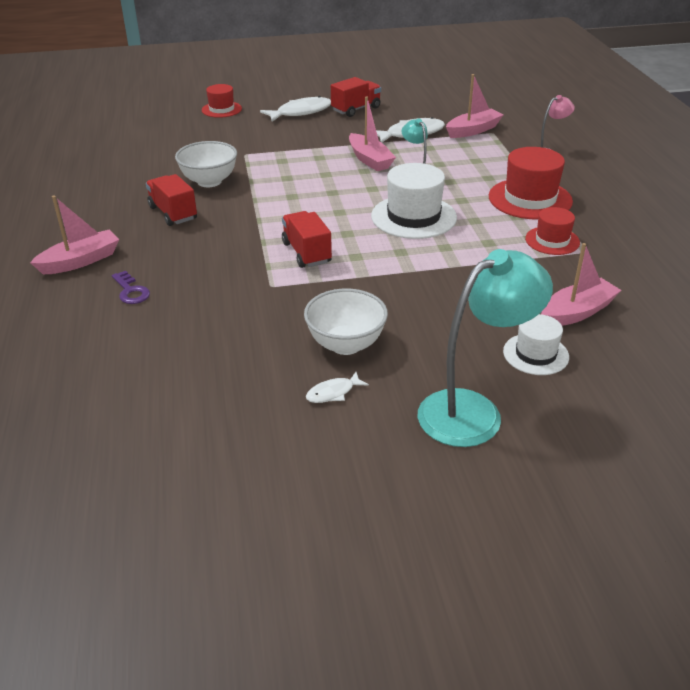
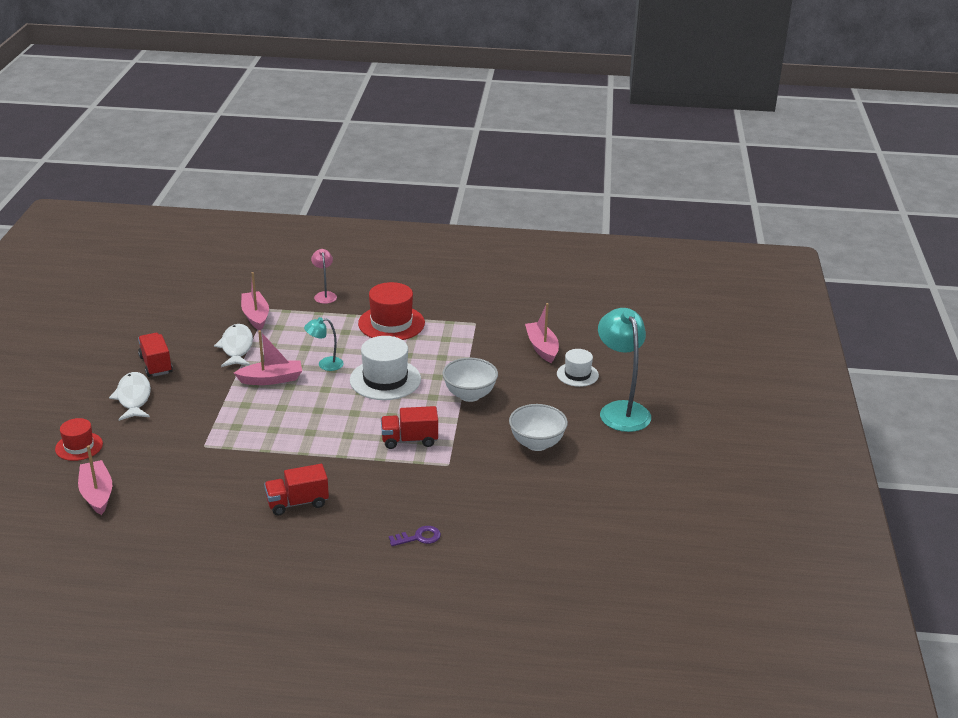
camera: 75 degrees left, 5 degrees down
(80, 261) = (353, 564): pink boat -> pink boat (97, 494)
(209, 181) = (248, 474): white bowl -> white bowl (469, 395)
(333, 393) = (585, 458): white fish -> none
(552, 240) = (454, 331): red hat -> none

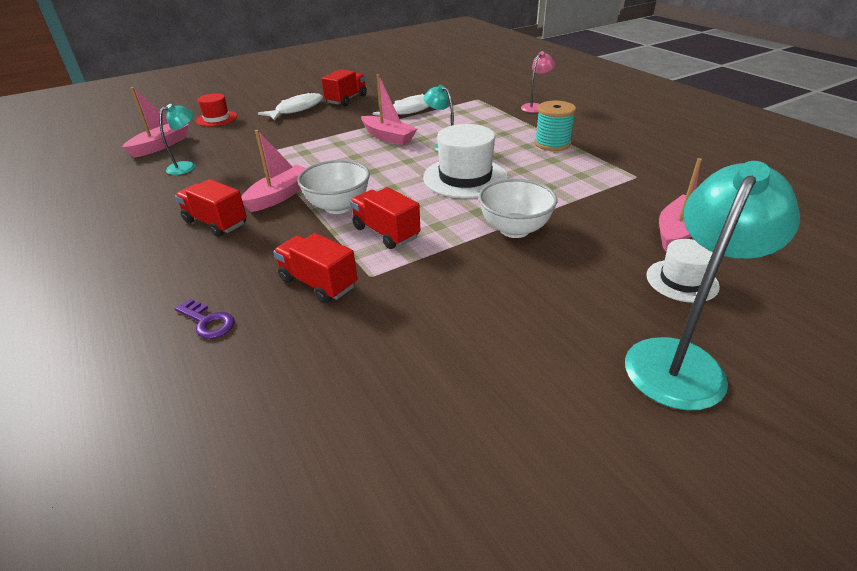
camera: 55 degrees right, 5 degrees up
(170, 491) = (187, 166): none -> turquoise lamp
(255, 316) = (460, 100): pink boat -> pink boat (279, 196)
(391, 323) = (552, 144): red hat -> turquoise spool
(431, 486) = (318, 283): none -> red truck
(537, 444) = (495, 320): white bowl -> white bowl (338, 206)

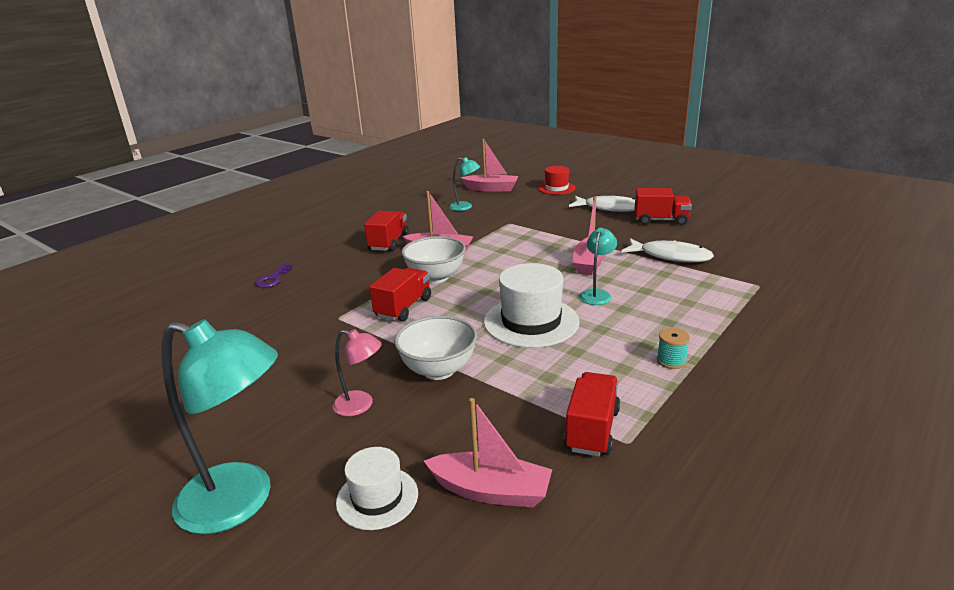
camera: 70 degrees right, 10 degrees down
(318, 283) = (323, 300): red truck -> red truck (592, 430)
(535, 107) = (785, 329): pink lamp -> pink lamp (361, 405)
(552, 144) = (671, 361): turquoise spool -> turquoise spool, size x0.58

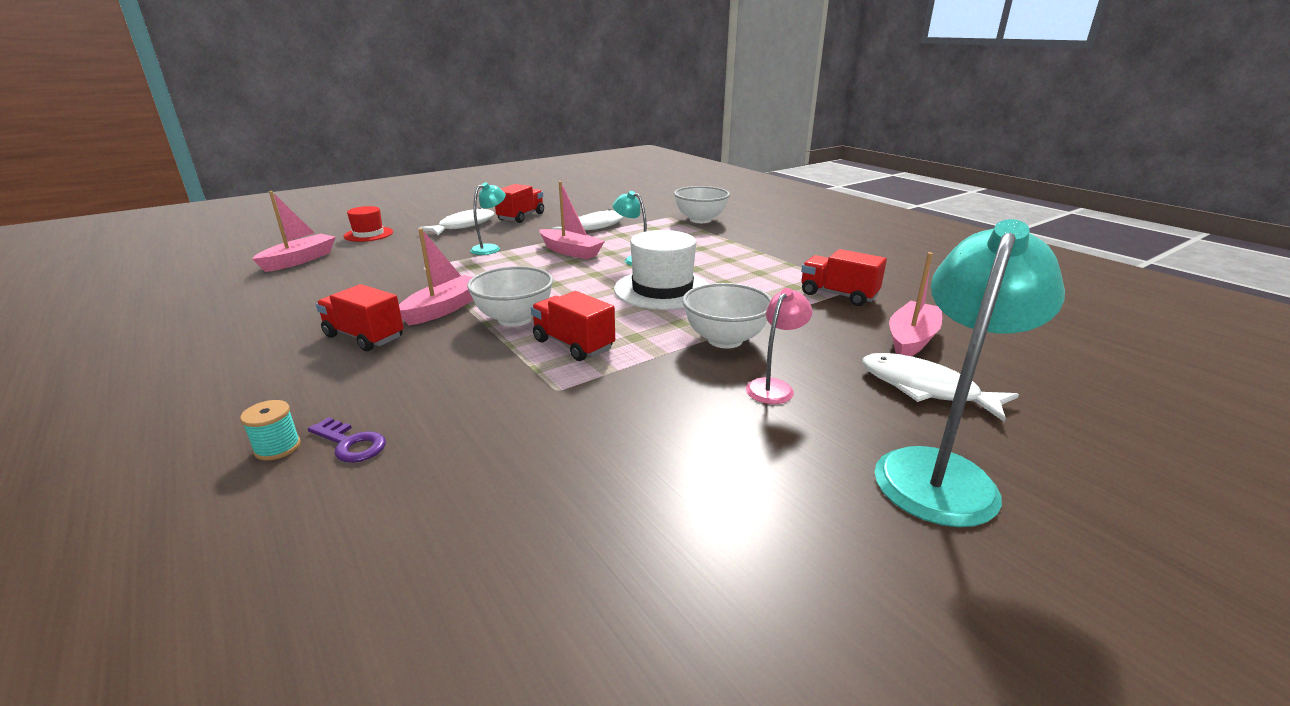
camera: 75 degrees left, 0 degrees up
(377, 498) = (925, 389): white hat -> white fish
(465, 207) = (331, 280): turquoise lamp -> turquoise lamp (490, 248)
(671, 361) = (757, 257): turquoise spool -> turquoise spool (277, 447)
(772, 305) = (700, 220): none -> white bowl

